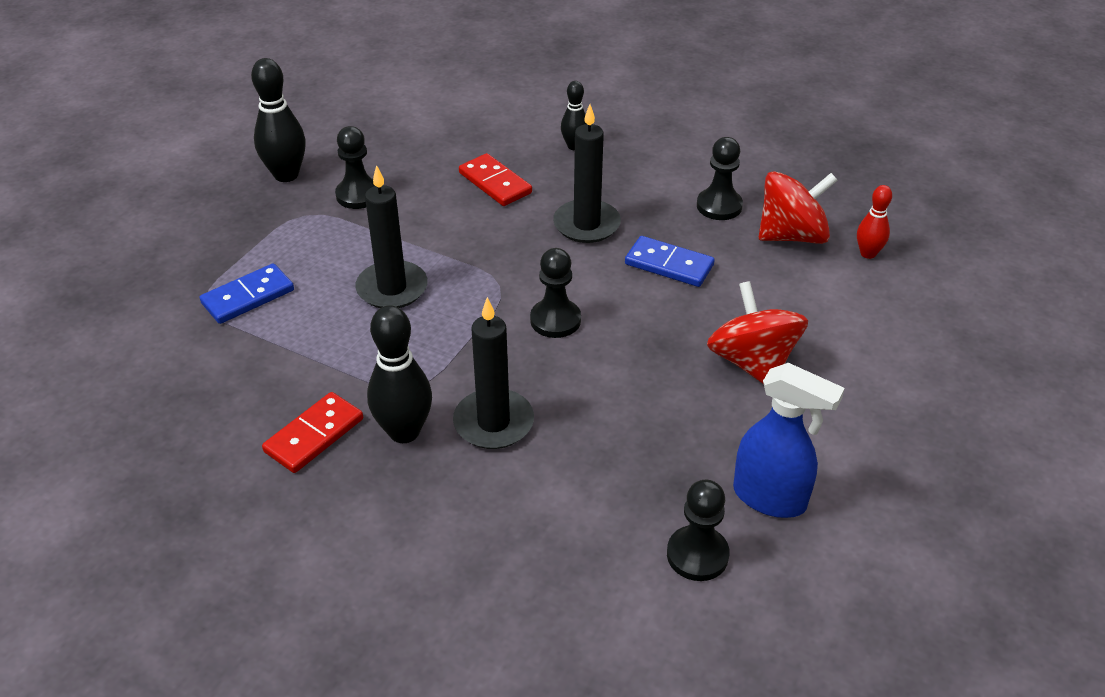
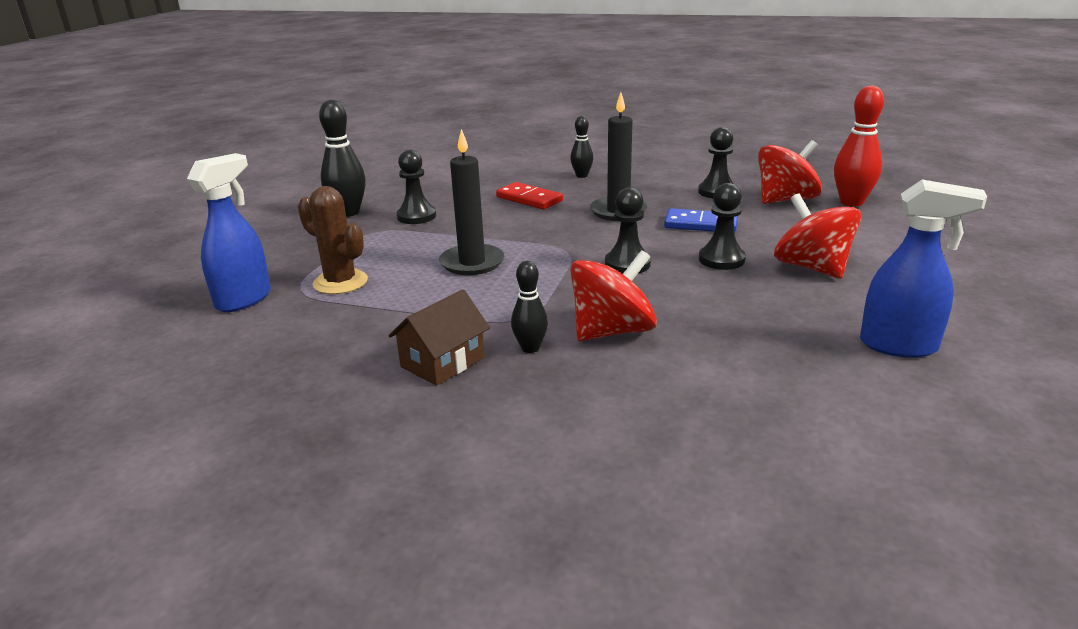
camera: 10 degrees left, 15 degrees down
(148, 307) = (244, 299): none -> blue spray bottle
(248, 297) = (340, 282): blue domino -> brown cactus
(314, 435) = (442, 362): red domino -> brown house
(404, 432) = (530, 348): black bowling pin -> black bowling pin, size x0.59
(493, 422) = (612, 331): black candle -> red spinning top
(697, 555) = (866, 393): black pawn -> black pawn (721, 259)
(868, 253) = (851, 202): red bowling pin -> red bowling pin, size x1.70

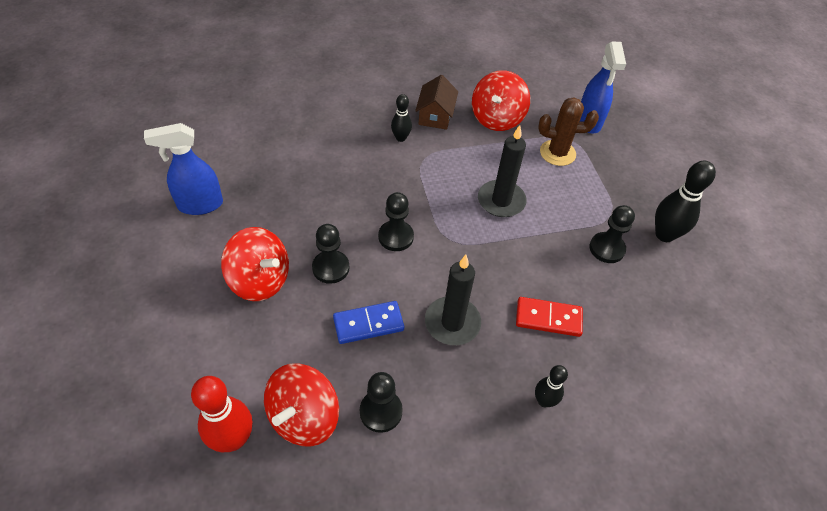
camera: 145 degrees right, 25 degrees up
(612, 331) = (366, 164): red spinning top -> red spinning top (497, 118)

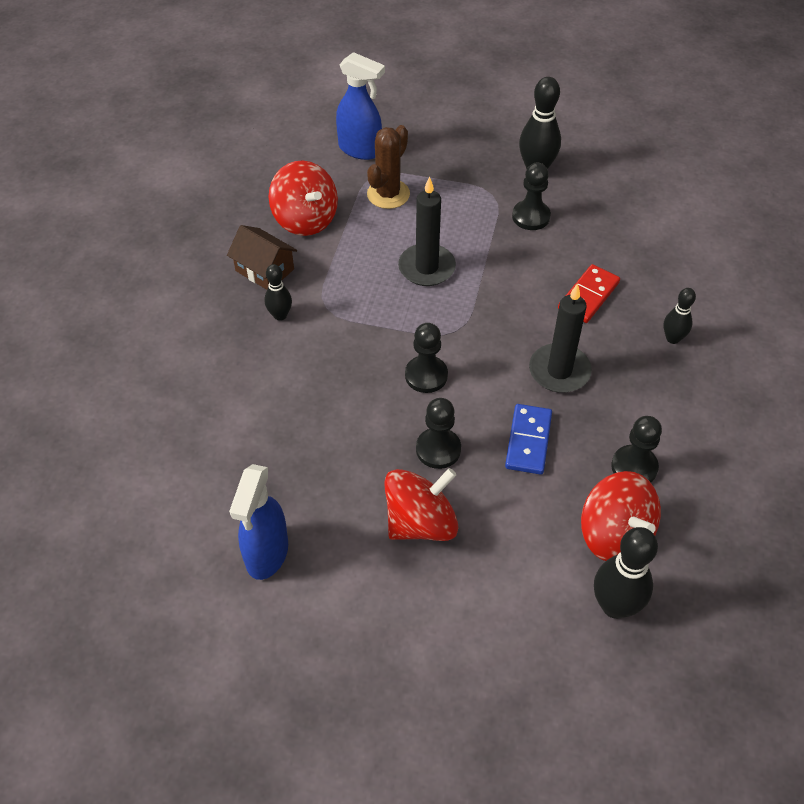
camera: 60 degrees left, 0 degrees up
(233, 439) = (615, 606): red bowling pin -> black bowling pin

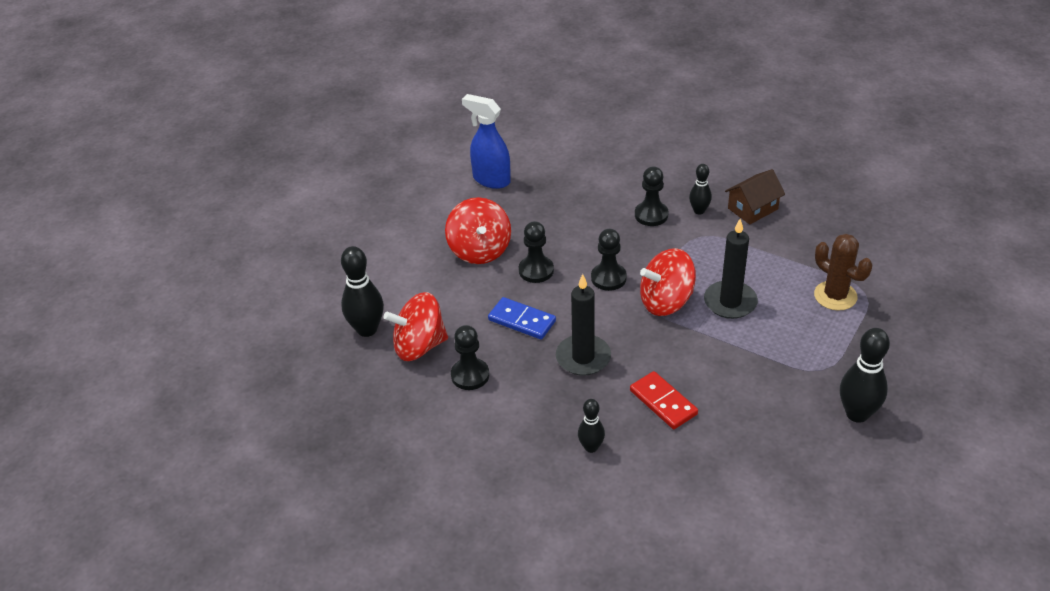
camera: 110 degrees right, 10 degrees down
(305, 219) = (810, 239): red spinning top -> red spinning top (666, 302)
(360, 150) = (905, 289): blue spray bottle -> none
(531, 216) = (782, 390): black pawn -> black pawn (651, 215)

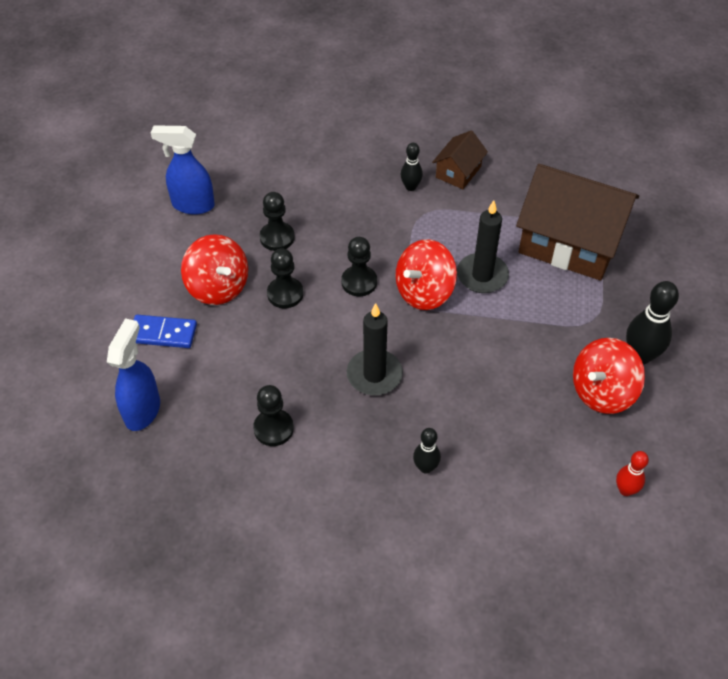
camera: 25 degrees left, 10 degrees up
(367, 329) = (143, 410): black bowling pin -> blue spray bottle
(419, 346) = (207, 412): red spinning top -> red spinning top (602, 392)
(522, 321) = (296, 353): blue domino -> blue domino (163, 333)
(651, 215) = (368, 203): black pawn -> black pawn (277, 237)
(663, 402) = (469, 398): red domino -> none
(778, 526) = (625, 490): none -> red bowling pin
(835, 296) = (570, 242): brown cactus -> brown house

